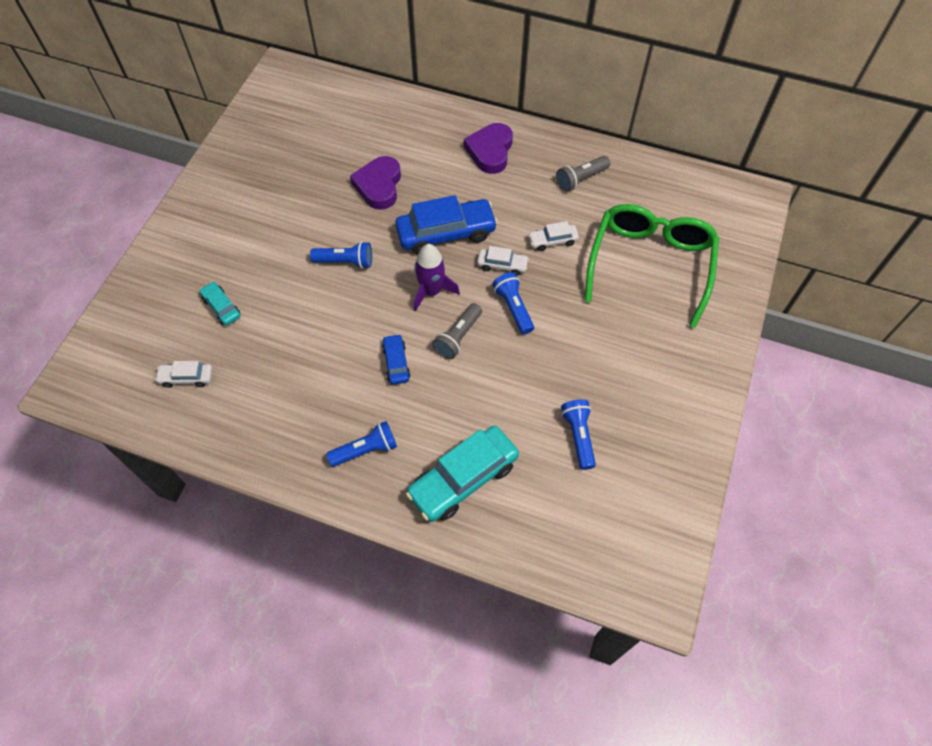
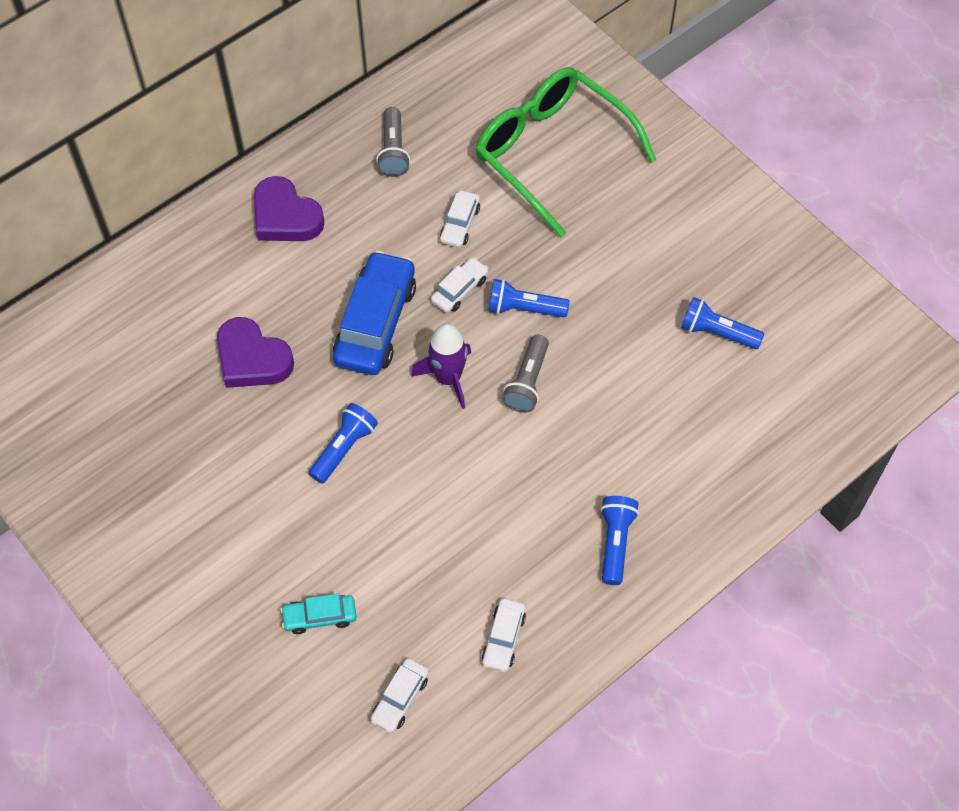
camera: 60 degrees left, 0 degrees up
(257, 416) = (503, 638): none -> white car
(396, 363) = (522, 460): blue car -> none
(458, 337) = (527, 382): grey flashlight -> grey flashlight turned 45 degrees clockwise
(463, 479) = (704, 463): turquoise car -> none

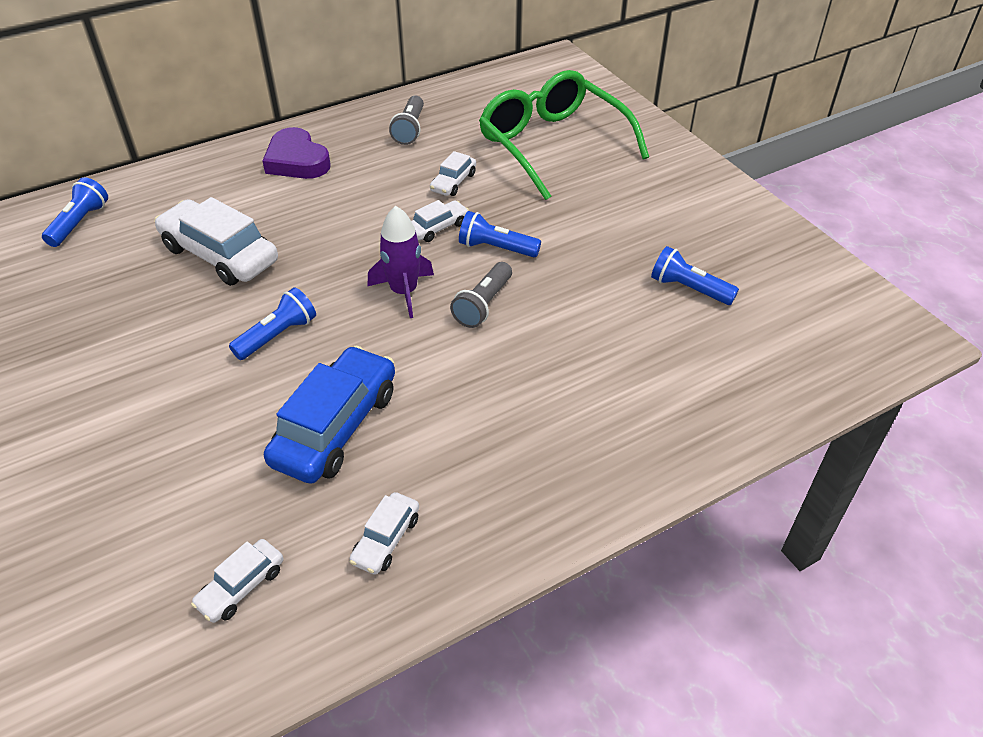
camera: 10 degrees right, 15 degrees down
(252, 359) = (220, 255): purple heart -> white car
(319, 617) = (186, 485): turquoise car -> none
(376, 323) = (348, 242): blue car -> blue car (336, 427)
(615, 542) = (542, 460): blue flashlight -> blue flashlight (80, 223)

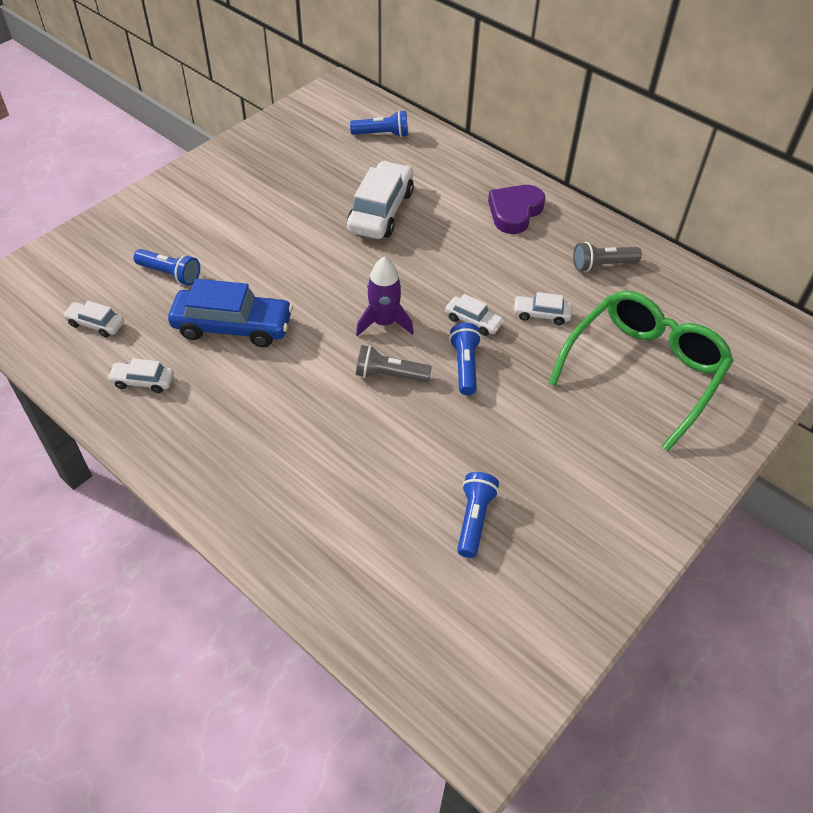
camera: 70 degrees right, 5 degrees up
(278, 335) = (310, 269): blue flashlight -> blue flashlight (170, 274)

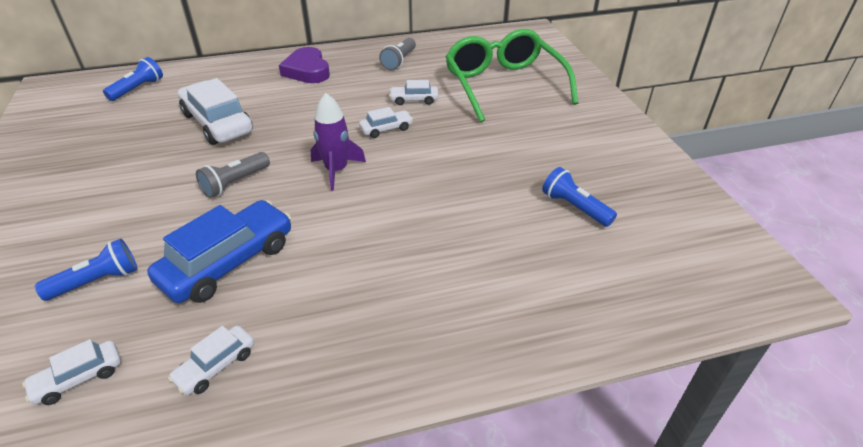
camera: 55 degrees left, 10 degrees down
(389, 375) = (394, 190): grey flashlight -> grey flashlight (235, 183)
(465, 366) = (424, 150): blue flashlight -> none
(541, 314) = (414, 100): white car -> white car turned 45 degrees clockwise

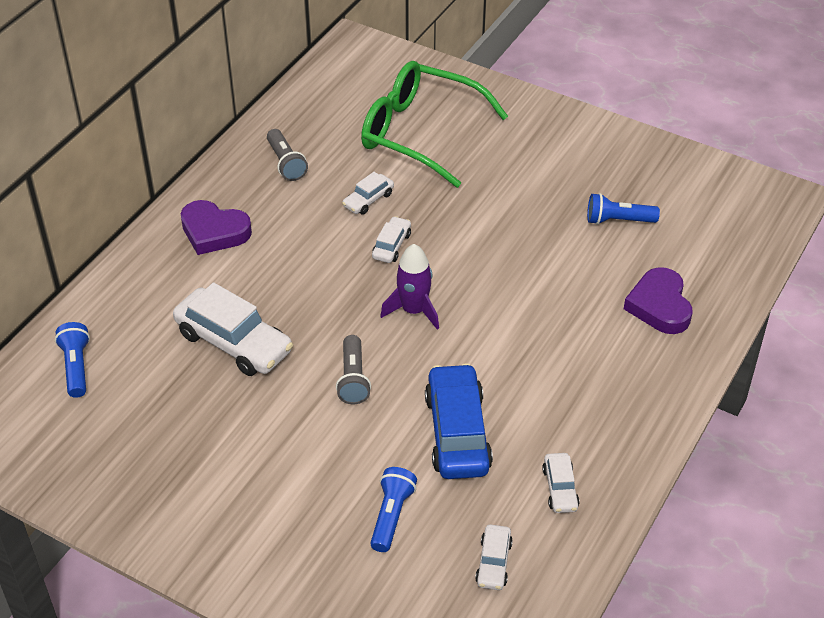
camera: 45 degrees left, 5 degrees up
(217, 123) = (234, 342): white car -> white car turned 150 degrees counterclockwise
(520, 289) = (659, 306): none -> purple heart

